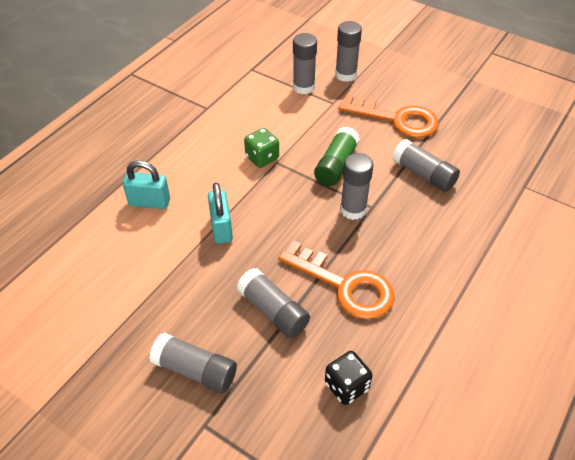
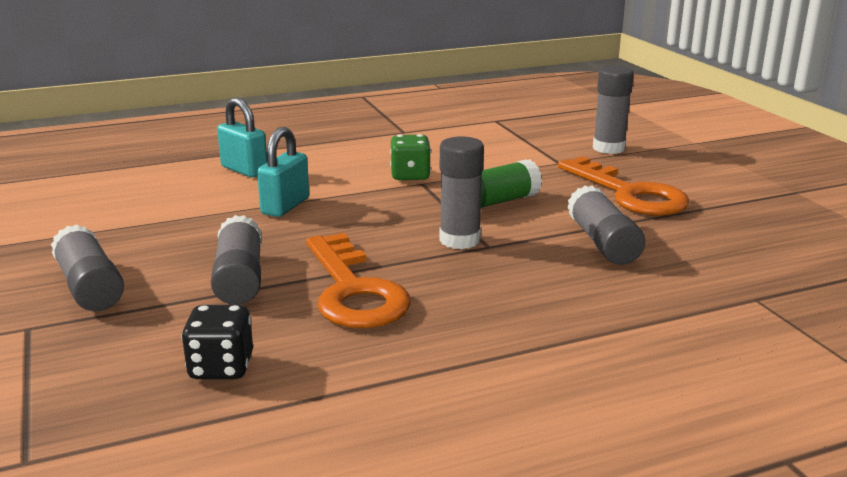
camera: 35 degrees right, 25 degrees down
(303, 87) = (539, 144): grey glue stick -> none

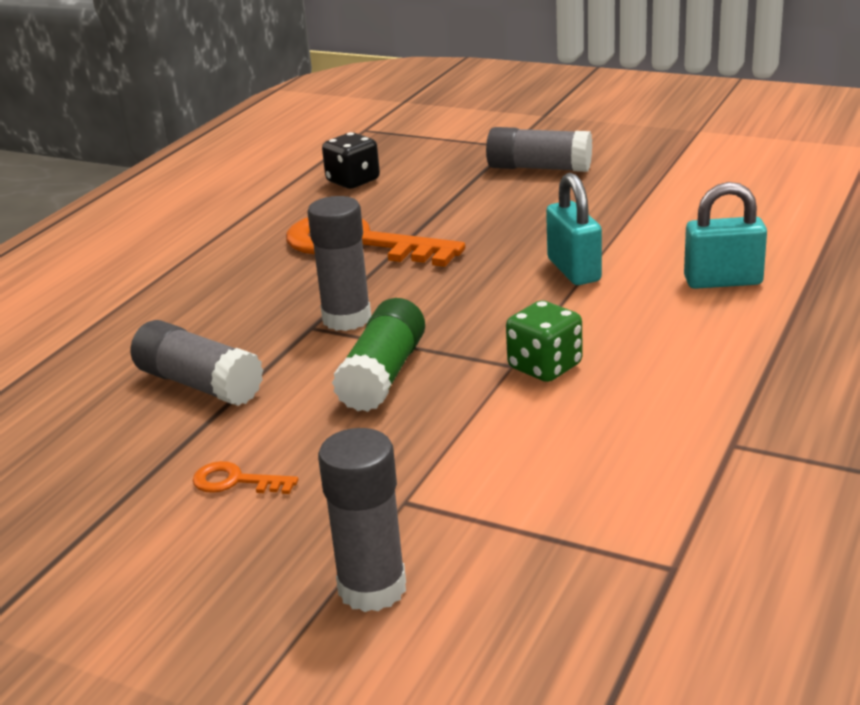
camera: 140 degrees right, 5 degrees up
(239, 278) = (458, 213): grey glue stick -> none
(629, 194) = (236, 481): orange key -> orange key, size x0.42

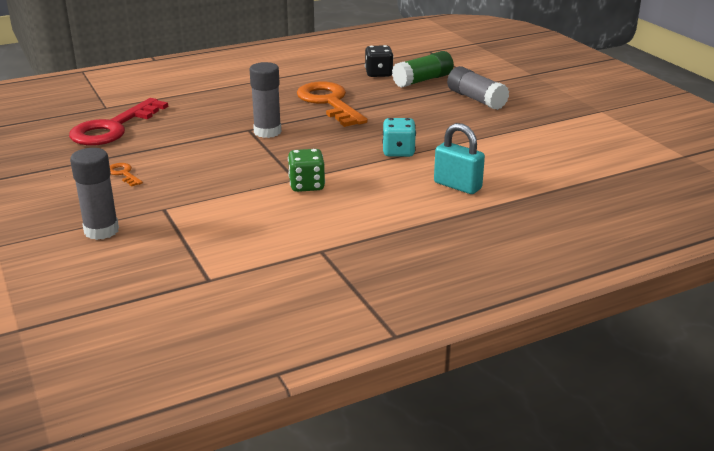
camera: 35 degrees right, 0 degrees up
(77, 419) = (113, 128): none -> red key
(199, 384) = (172, 134): grey glue stick -> none
(383, 375) = (240, 160): green glue stick -> green glue stick (423, 80)
(573, 270) = (398, 152): turquoise padlock -> turquoise dice

